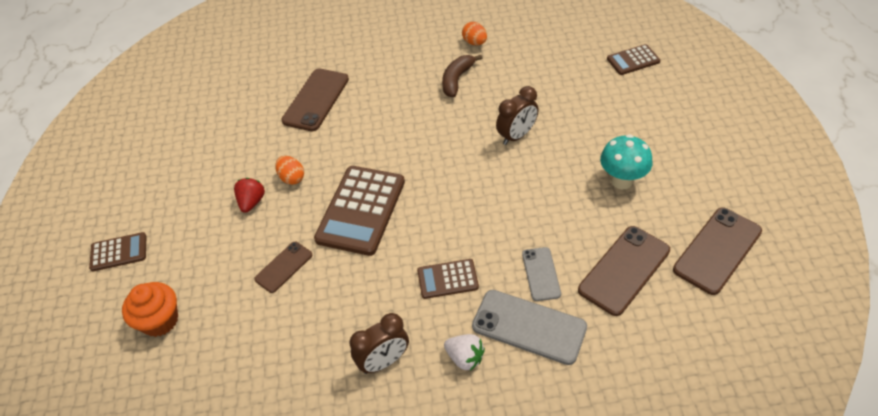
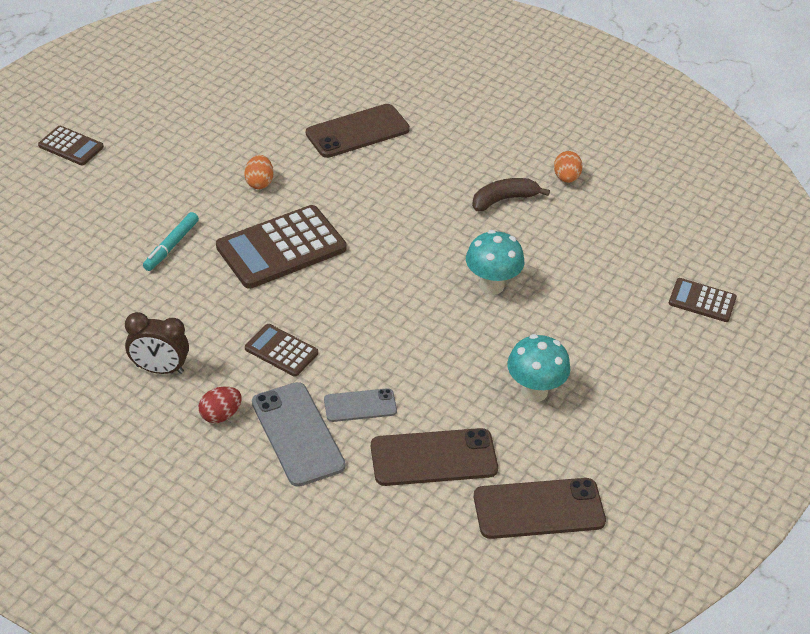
camera: 35 degrees right, 5 degrees down
(160, 320) = (44, 218): orange cupcake -> none
(252, 202) = (206, 179): red strawberry -> none
(283, 267) = (171, 246): brown phone -> turquoise marker
(465, 358) = (220, 415): white strawberry -> red egg
(516, 136) = (491, 285): brown clock -> turquoise mushroom
(541, 274) = (360, 405): grey phone -> grey phone turned 45 degrees clockwise

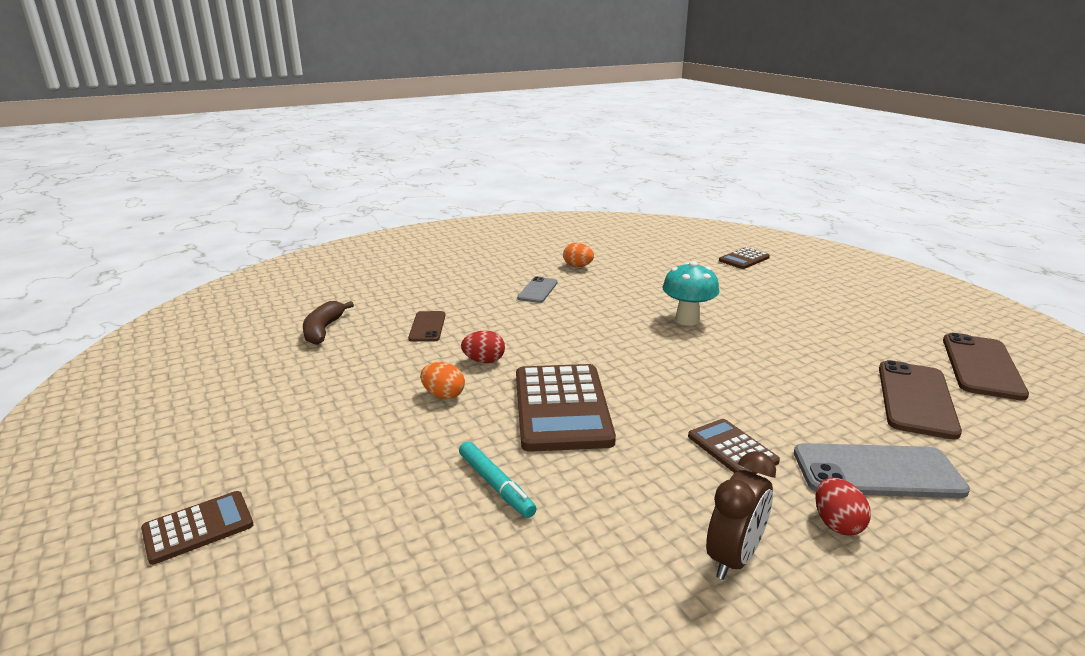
camera: 60 degrees left, 20 degrees down
(281, 351) = (732, 449): brown calculator -> brown calculator turned 90 degrees clockwise
(323, 184) = (484, 361): none -> red egg
(357, 131) = (427, 327): brown phone -> brown phone, size x0.59
(360, 405) = (834, 421): grey phone -> grey phone (537, 290)
(504, 199) = (583, 291): brown banana -> brown banana (323, 330)
(534, 391) = (829, 334): turquoise mushroom -> none

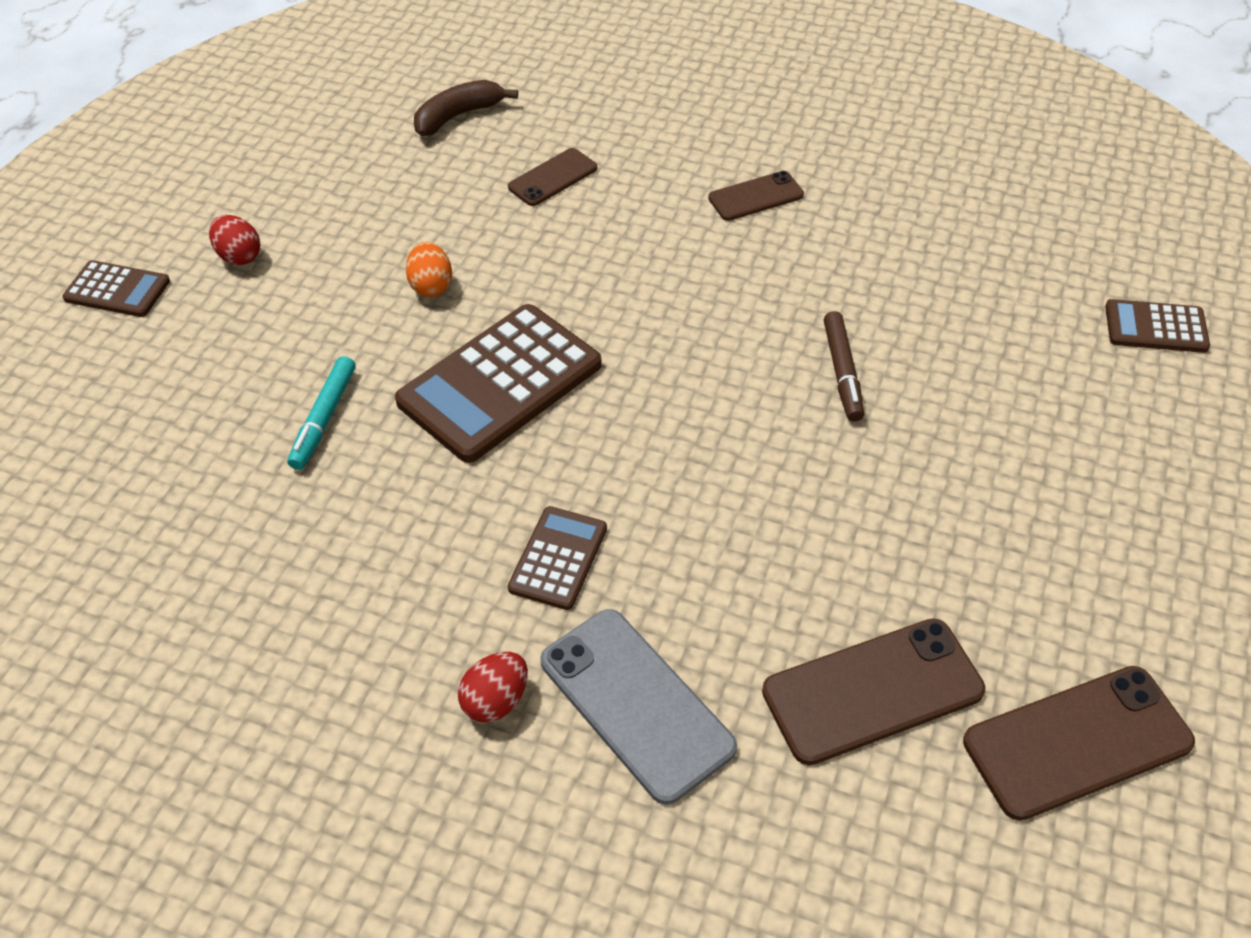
camera: 50 degrees right, 25 degrees up
(484, 361) = (529, 268): red egg -> red egg (239, 256)
(537, 290) = (755, 196): grey phone -> brown phone
(578, 266) = (880, 184): orange egg -> none
(687, 320) = (842, 372): turquoise mushroom -> brown marker
(733, 558) = (367, 640): brown clock -> none

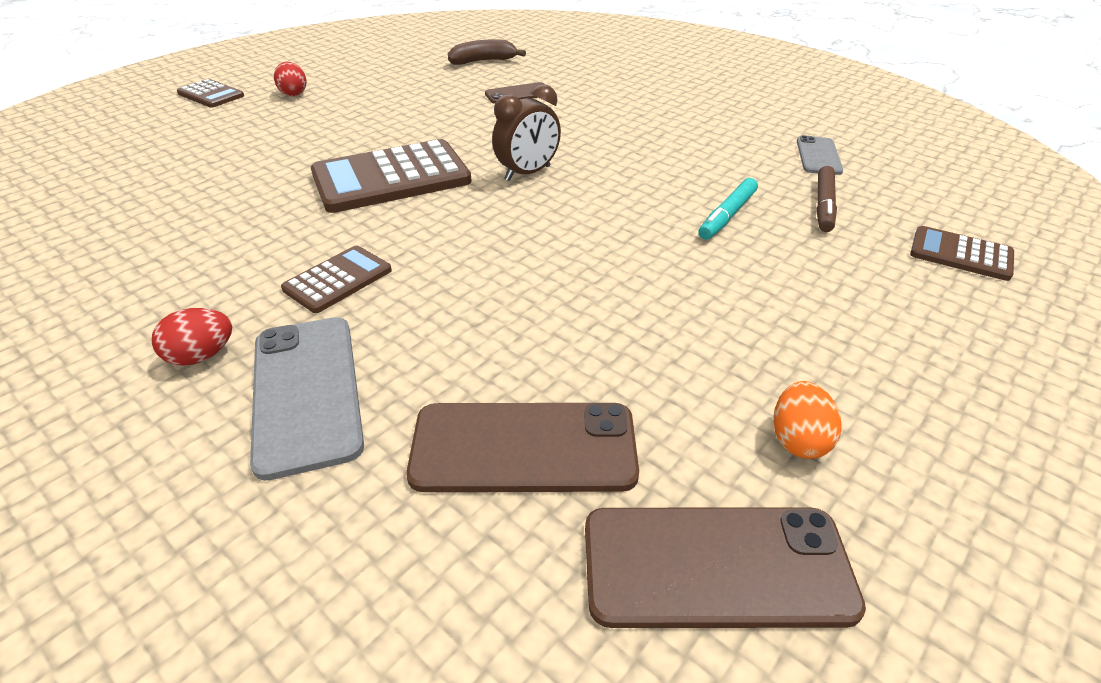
camera: 20 degrees right, 10 degrees down
(324, 419) = (261, 171): turquoise marker -> turquoise marker (727, 216)
(431, 286) = (393, 125): orange egg -> orange egg (798, 440)
(658, 329) = (527, 173): none -> brown clock
(755, 196) = (653, 124): brown phone -> none
(842, 372) = (653, 224): brown marker -> brown marker (824, 205)
(967, 206) = (818, 156): none -> grey phone

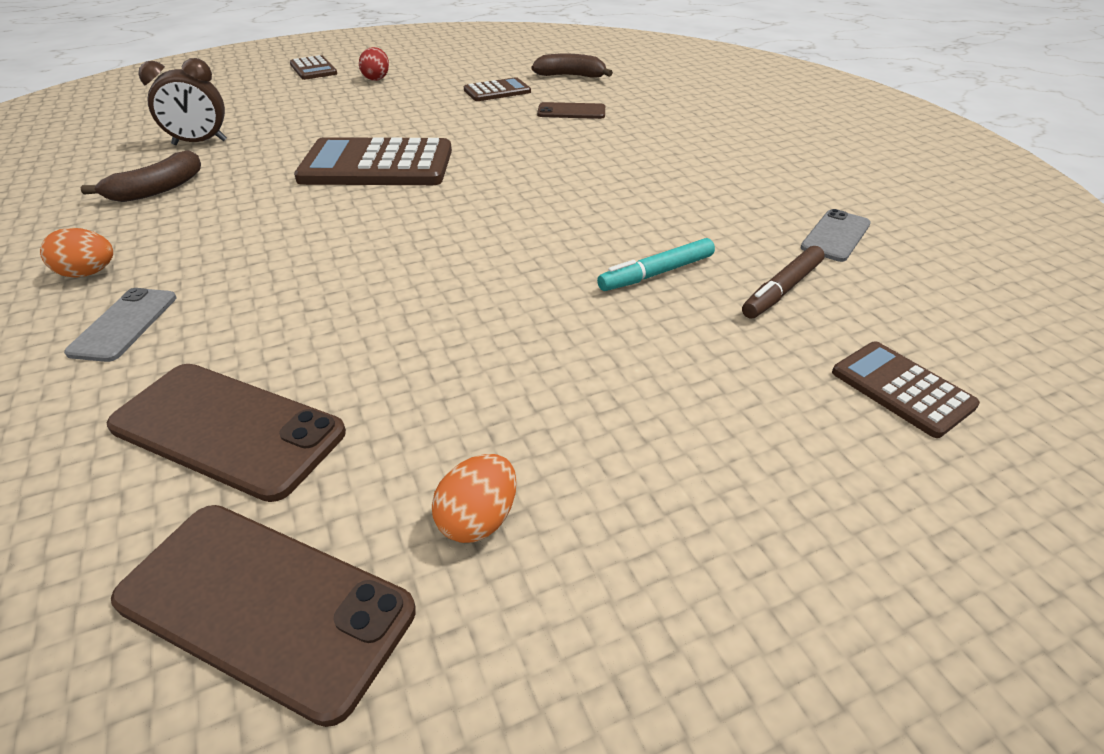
camera: 25 degrees right, 0 degrees up
(177, 253) = (157, 189): none -> brown banana
(202, 356) = (88, 273): red egg -> orange egg
(306, 392) = (124, 324): grey phone -> grey phone, size x0.59
(338, 280) = (243, 241): brown calculator -> brown calculator (497, 91)
(527, 173) = (499, 186): brown clock -> brown clock (200, 142)

